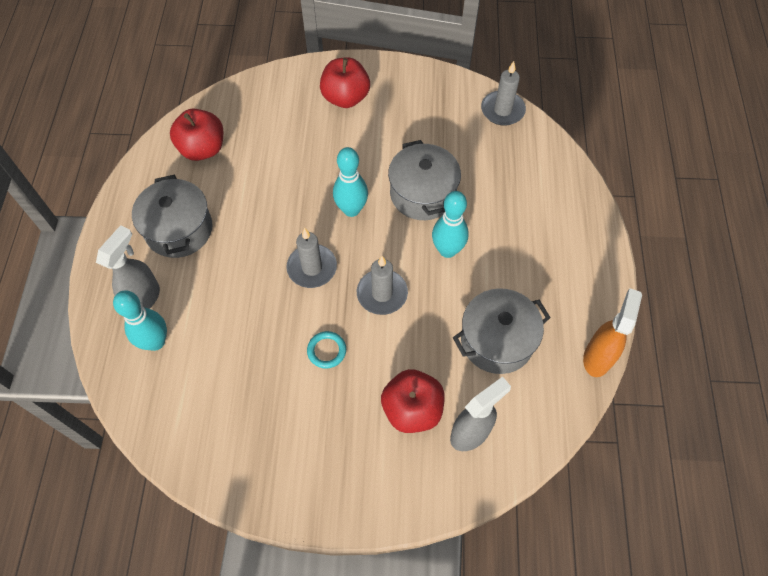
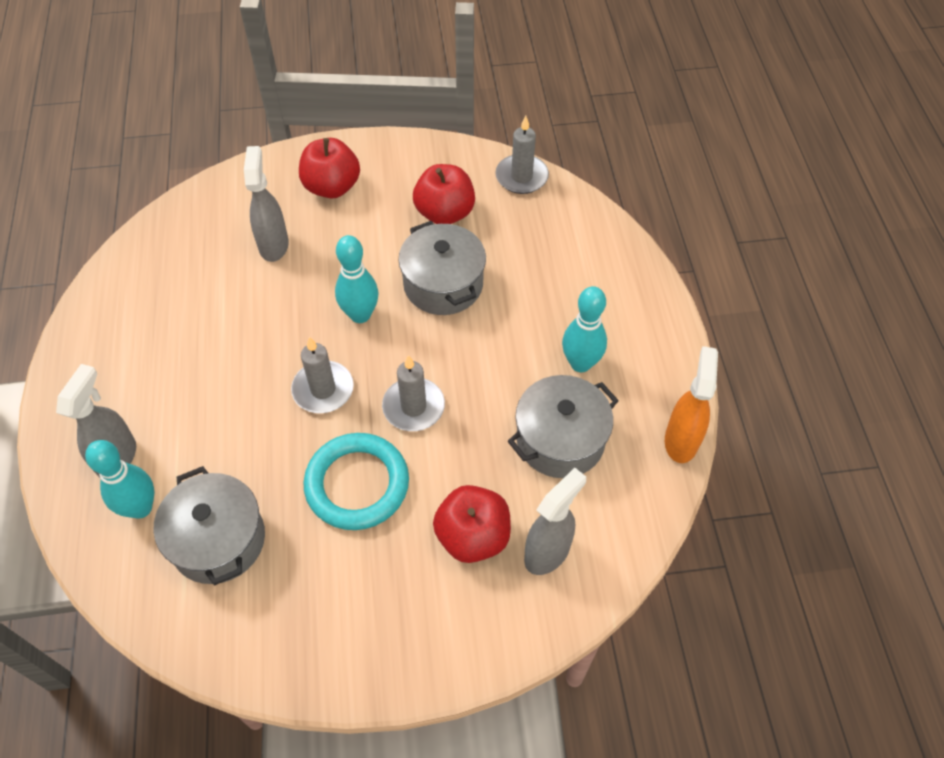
camera: 10 degrees left, 5 degrees down
(179, 229) = (149, 369): grey pot -> grey pot (218, 540)
(203, 149) = (164, 269): red apple -> red apple (445, 213)
(291, 140) = (274, 245): none -> grey spray bottle
(326, 351) = (357, 484): turquoise ring -> turquoise ring, size x2.15
(447, 250) = (484, 345): turquoise bowling pin -> turquoise bowling pin (580, 363)

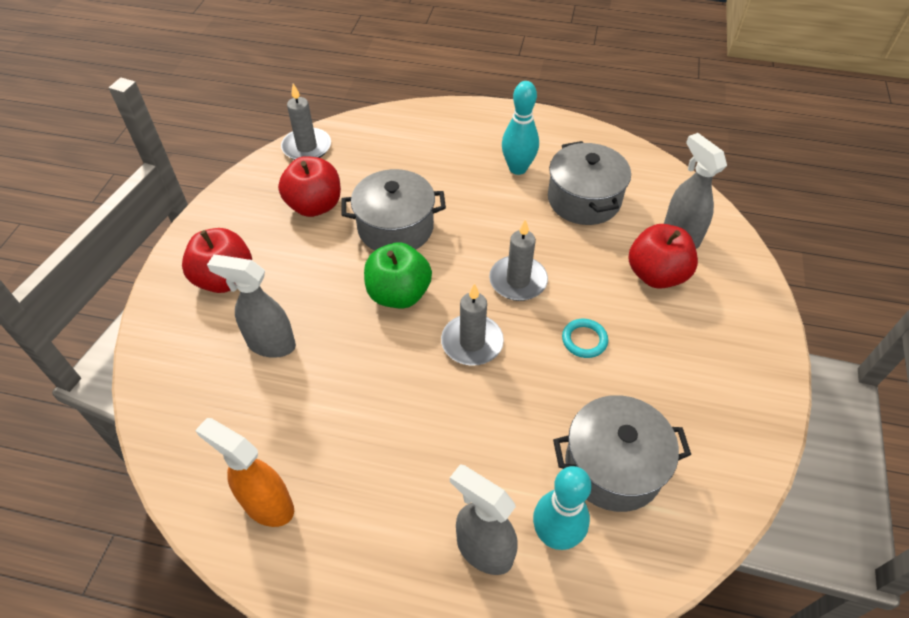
camera: 70 degrees left, 5 degrees down
(357, 484) = (584, 340): turquoise ring -> turquoise ring, size x0.46
(360, 315) = (399, 294): turquoise bowling pin -> green apple
(681, 440) = (606, 138): orange spray bottle -> orange spray bottle (267, 505)

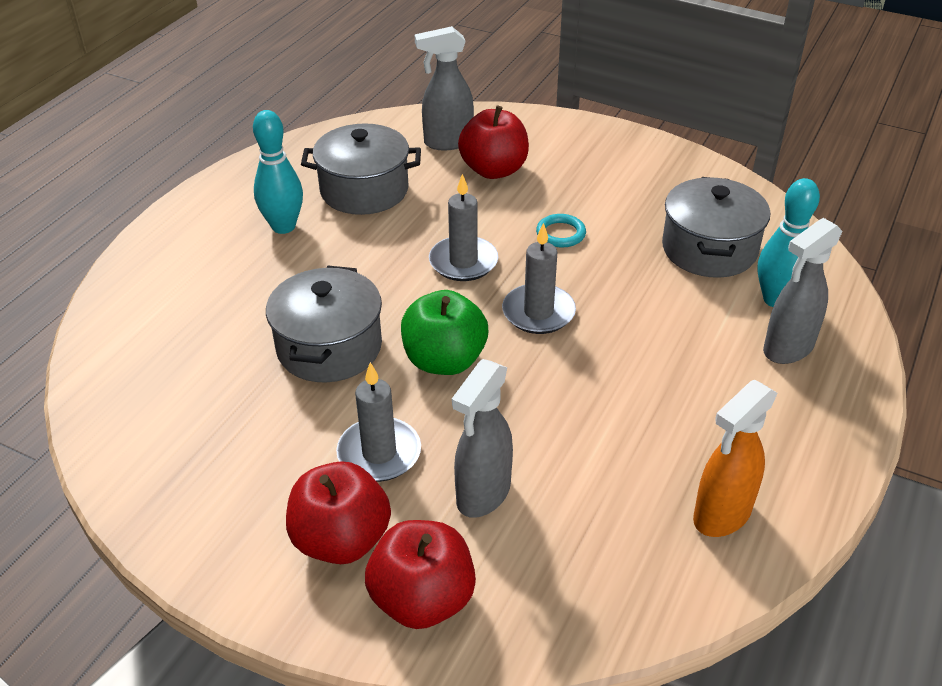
camera: 75 degrees left, 10 degrees down
(307, 147) = (105, 419): grey candle -> grey candle (379, 453)
(315, 206) = (242, 423): red apple -> red apple (422, 599)

